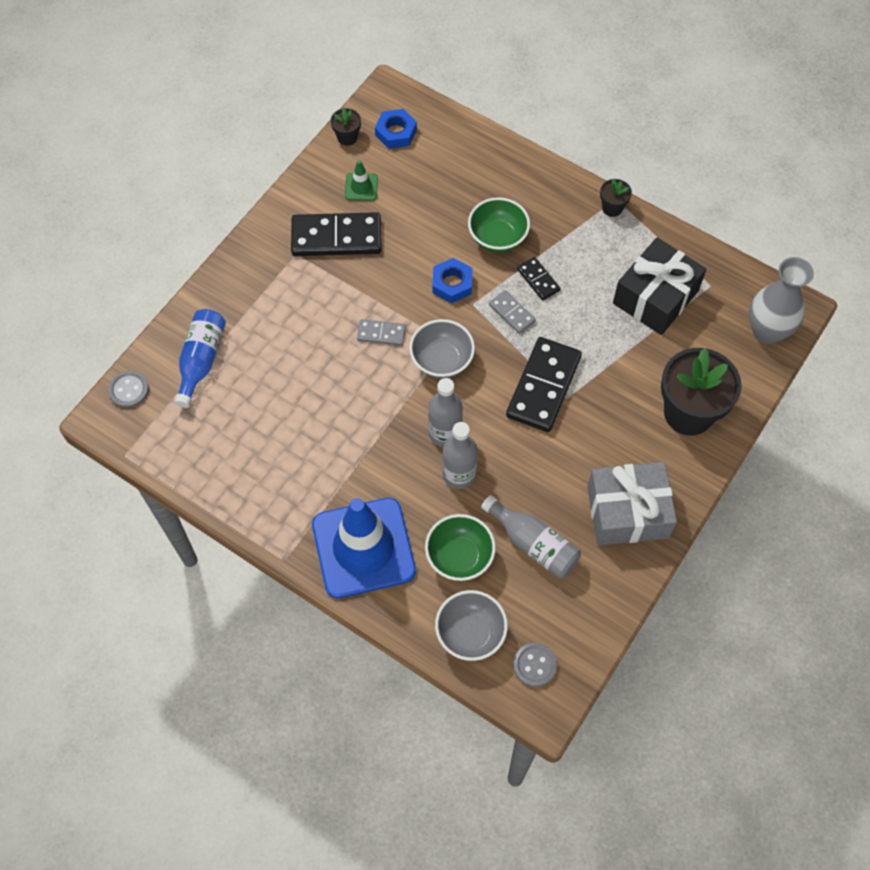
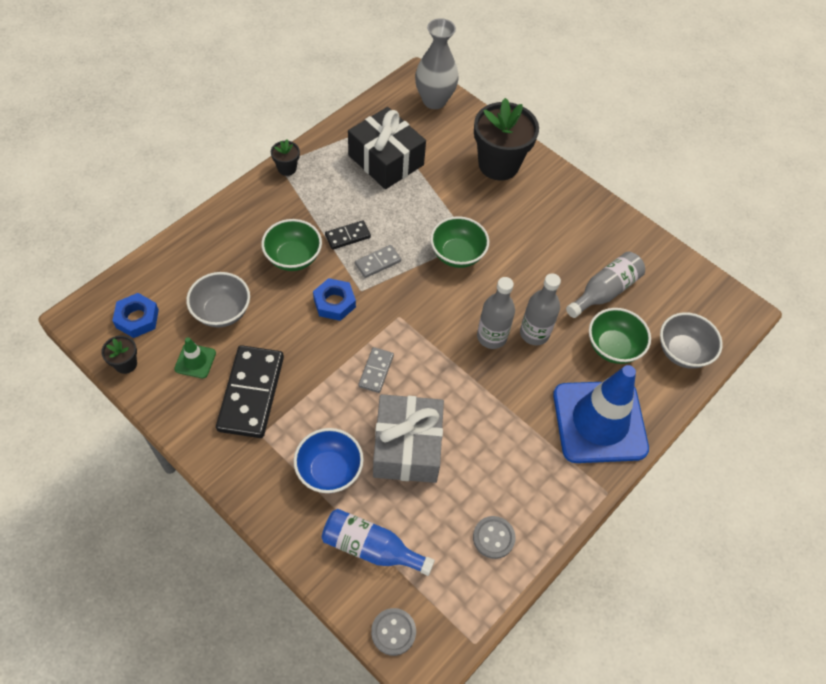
camera: 85 degrees left, 5 degrees down
(270, 314) = (329, 470): none -> blue bowl
(442, 361) = (416, 326): grey bowl -> grey bowl (222, 312)
(534, 665) = (710, 311): grey button -> grey button (493, 538)
(543, 386) = (457, 254): black domino -> green bowl
(627, 512) = (581, 222): grey gift -> grey gift (407, 447)

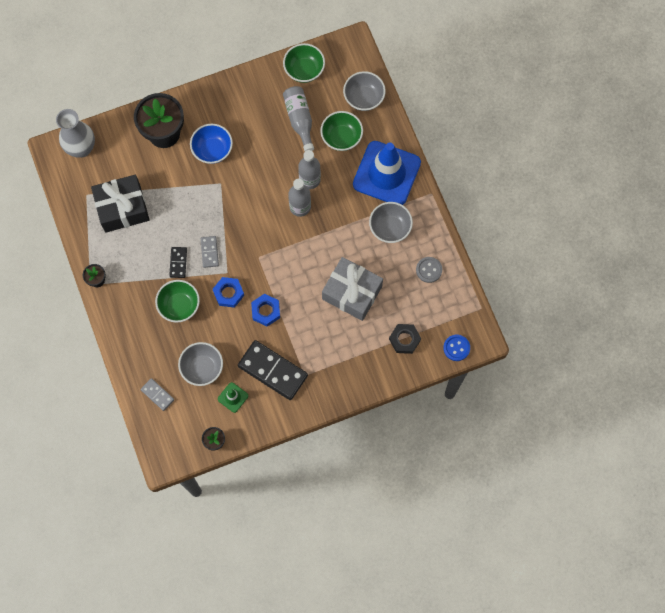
camera: 60 degrees left, 15 degrees up
(137, 318) = (182, 424): blue nut -> blue nut (266, 311)
(329, 470) = (346, 344): blue bowl -> blue bowl (212, 150)
(371, 548) = (404, 339): blue bottle -> black nut
(376, 371) = (291, 289): grey domino -> grey domino (157, 395)
(393, 632) = (456, 348): grey button -> blue button
(457, 254) = (227, 198): green bowl -> green bowl (304, 70)
(525, 458) = (390, 228): none -> grey bowl

